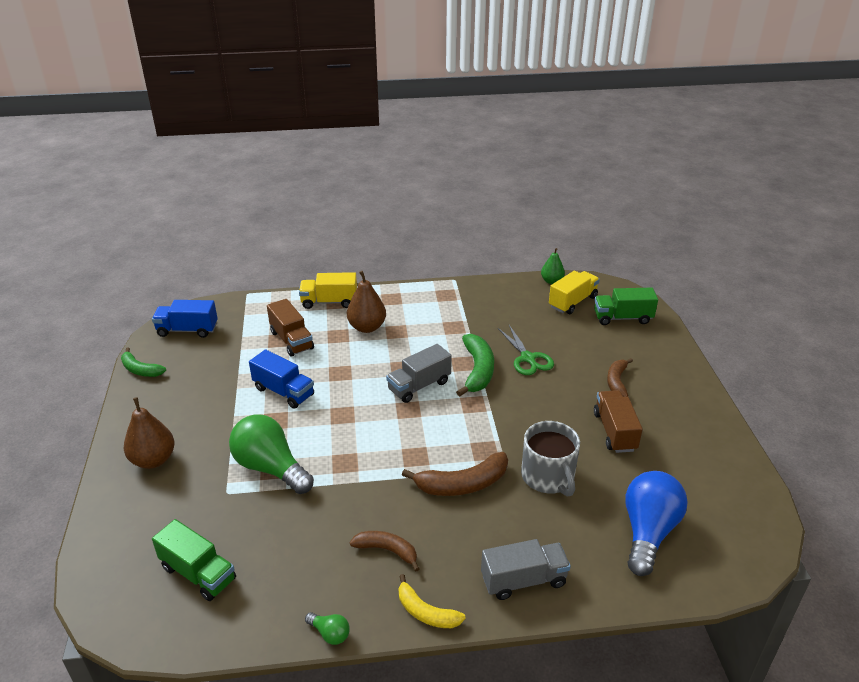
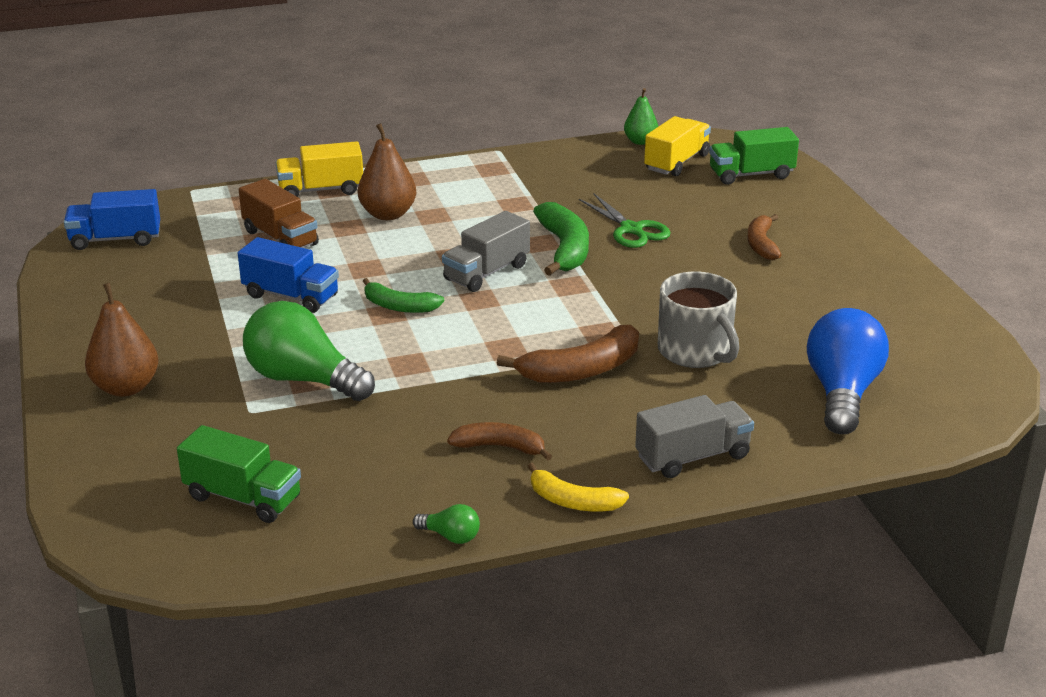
camera: 10 degrees left, 5 degrees down
(140, 370) = (62, 291): green banana -> green banana (399, 306)
(614, 431) = (772, 296): brown truck -> none

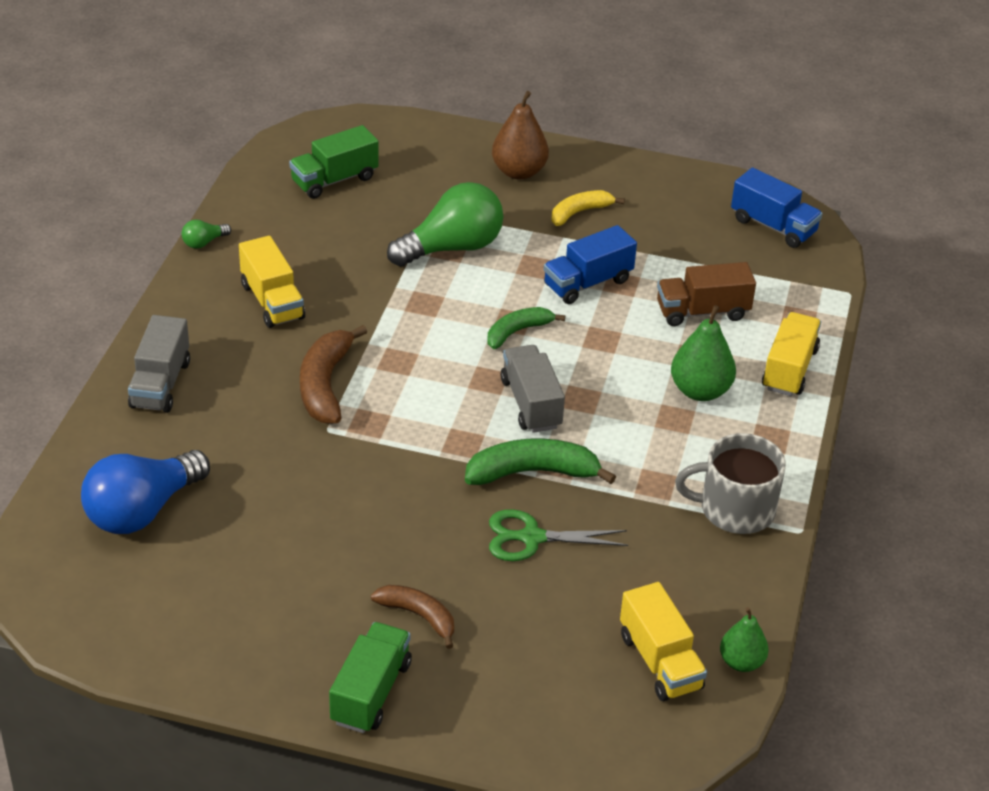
camera: 120 degrees right, 10 degrees up
(116, 239) = (773, 226): blue truck -> blue truck turned 105 degrees clockwise
(388, 214) = (700, 391): brown pear -> green pear
(500, 447) = (272, 301): brown banana -> yellow truck
(564, 249) = (532, 472): green banana -> green banana turned 150 degrees clockwise
(573, 501) = (178, 306): yellow banana -> yellow banana (579, 212)
(695, 351) = (286, 462): grey mug -> grey mug (735, 509)
(751, 175) = (579, 709): green truck -> green truck (371, 693)
(842, 393) = (142, 511): blue light bulb -> blue light bulb turned 90 degrees clockwise

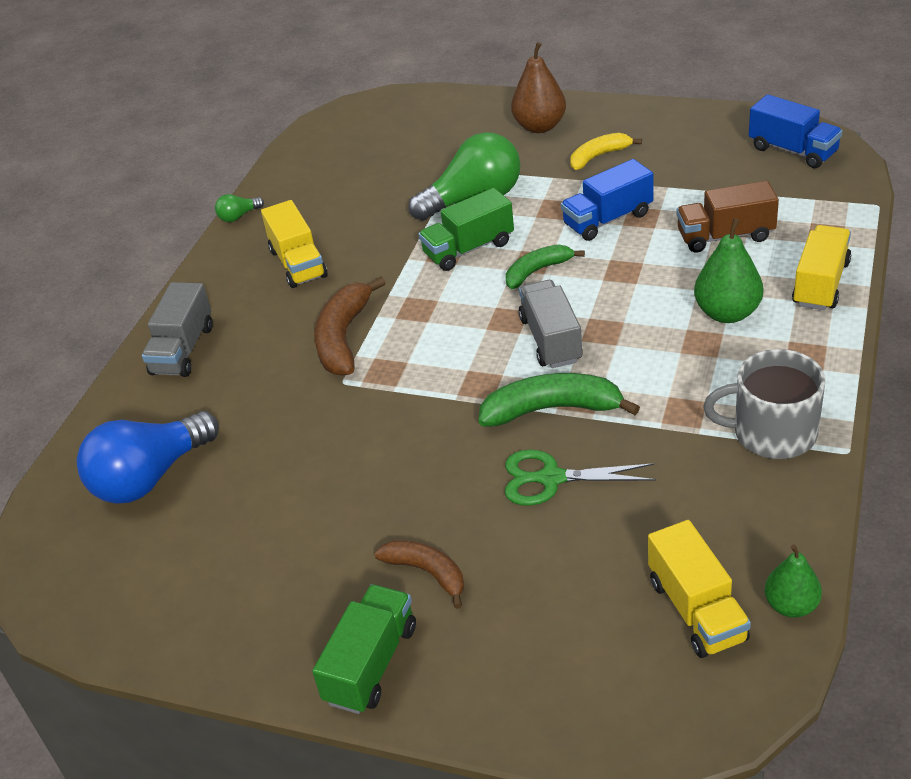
camera: 10 degrees right, 0 degrees up
(334, 180) = (365, 150): green truck -> green truck (468, 249)

